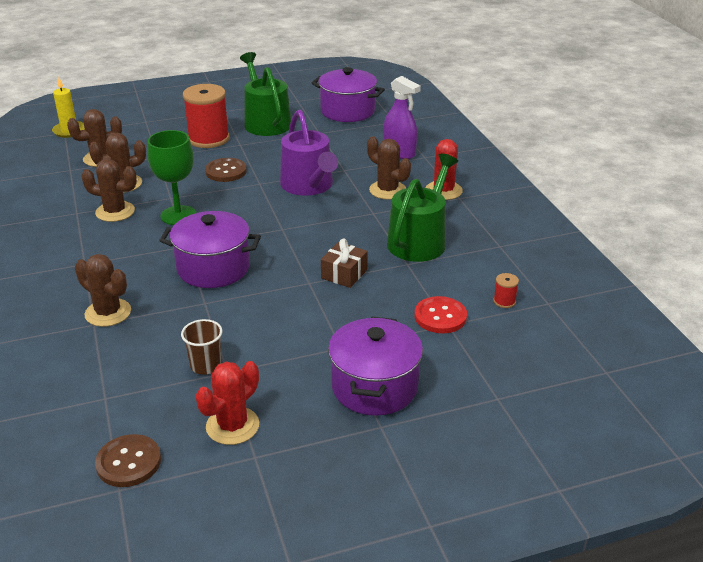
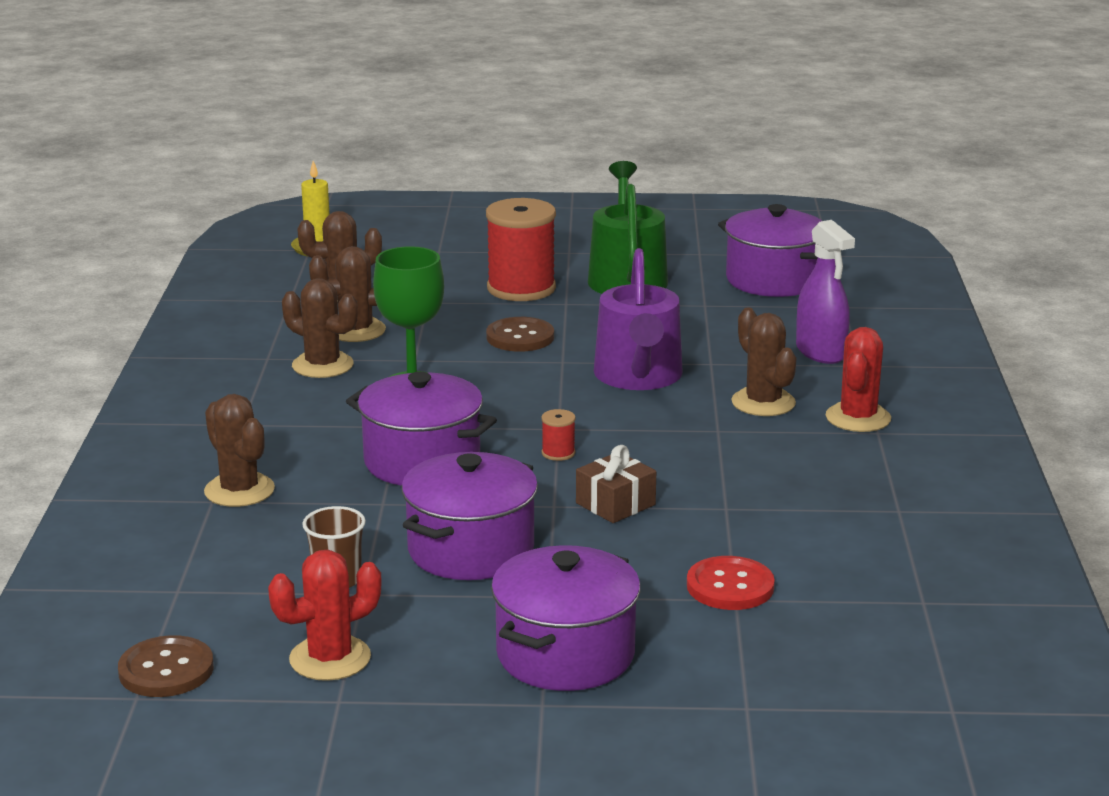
camera: 20 degrees right, 10 degrees down
(277, 325) = (471, 550): none -> purple pot
(419, 240) = (768, 480): green watering can -> none
(504, 301) = (850, 586): red spool -> red spool (558, 453)

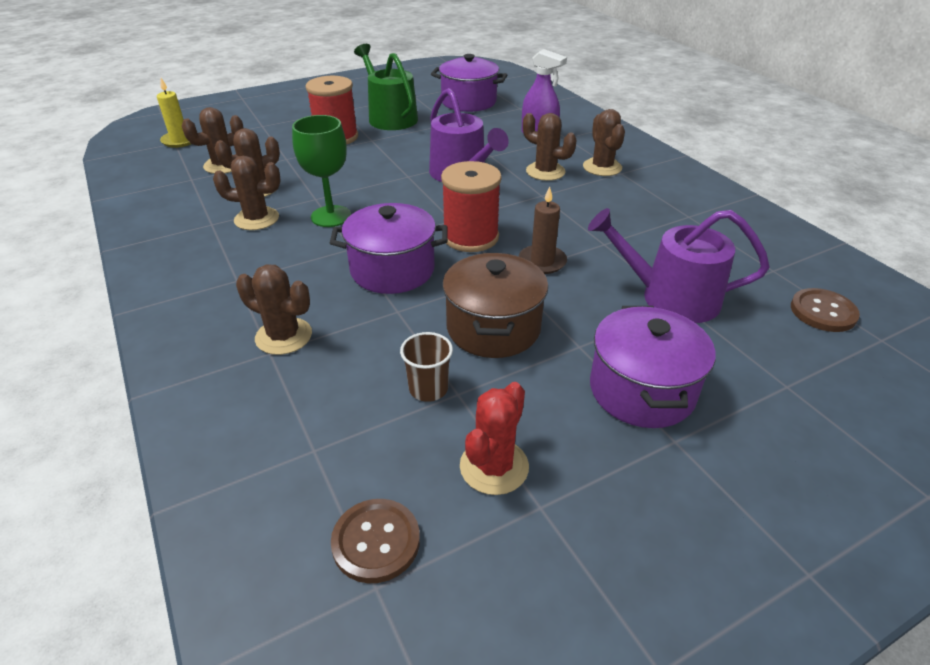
camera: 30 degrees left, 15 degrees up
(471, 550) = (493, 328): purple pot -> brown pot
(520, 337) = (367, 167): brown button -> brown button (823, 312)
(558, 453) = (470, 237): red spool -> red spool, size x2.44
(615, 504) = (542, 262): brown gift -> brown candle
(730, 586) = (670, 297): red button -> purple watering can
(858, 418) = (602, 167): red cactus -> brown cactus

